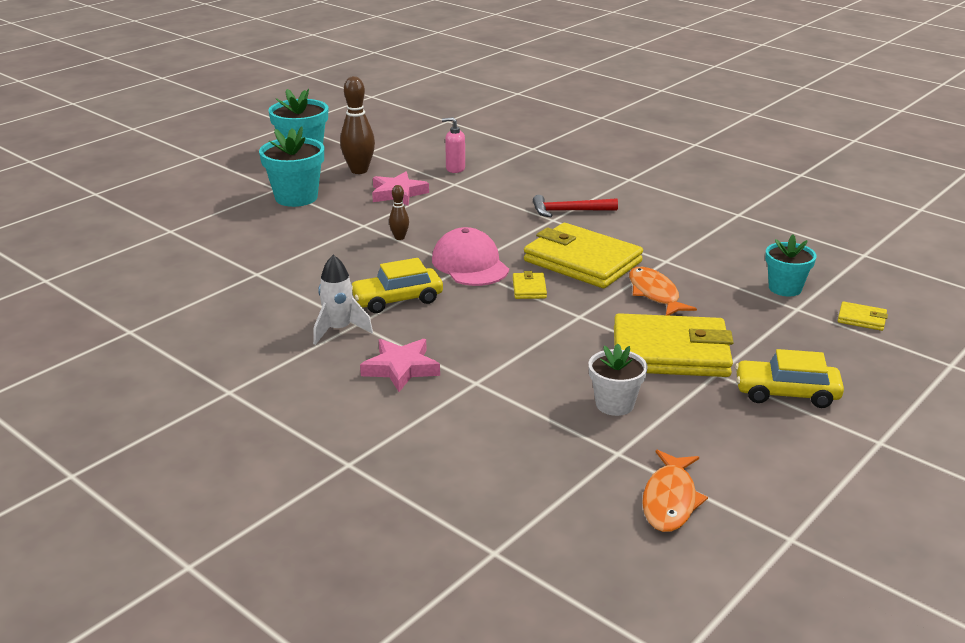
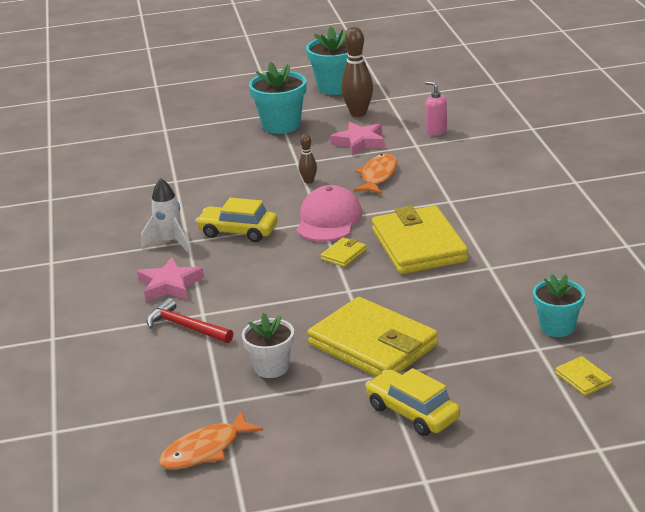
camera: 40 degrees right, 0 degrees up
(569, 211) = (475, 197): red hammer -> red hammer (186, 327)
(655, 294) = (435, 293): orange fish -> orange fish (378, 176)

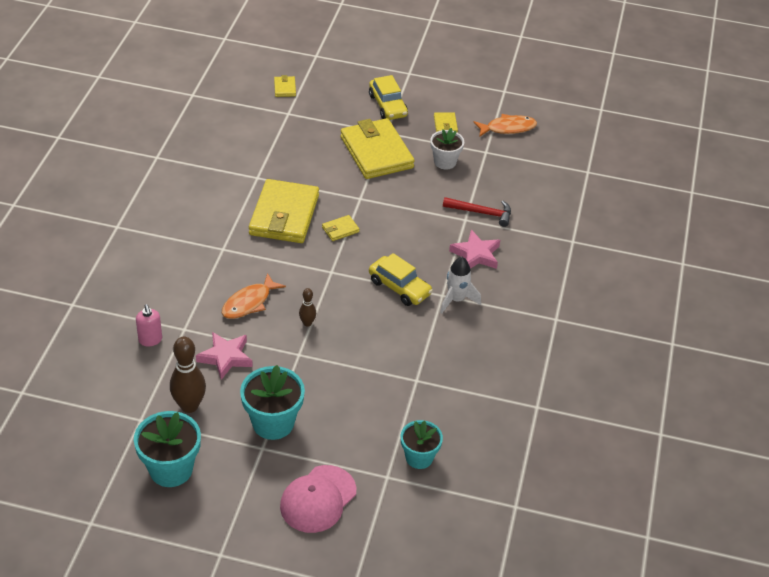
camera: 160 degrees left, 15 degrees up
(186, 327) = (481, 213): red hammer -> red hammer turned 45 degrees counterclockwise
(305, 418) = (445, 124): none -> yellow wallet
(328, 220) = (325, 269): pink cap -> pink cap (318, 499)
(557, 327) = (264, 121): turquoise flower pot -> turquoise flower pot (419, 457)

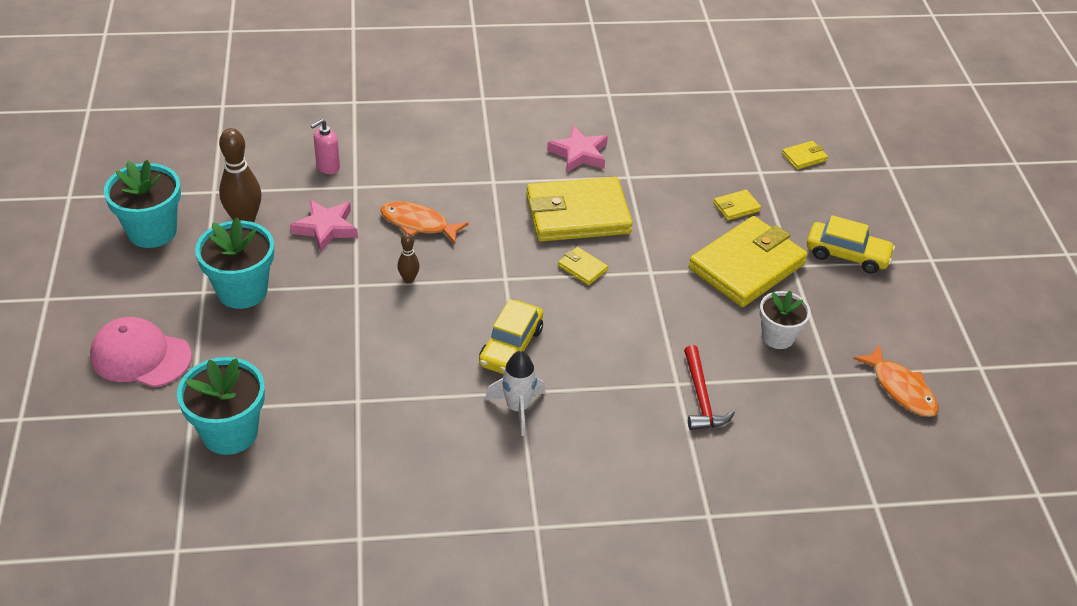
camera: 70 degrees right, 0 degrees up
(388, 106) = (847, 255): yellow car -> yellow car turned 120 degrees counterclockwise
(419, 457) = (230, 432): turquoise flower pot -> turquoise flower pot, size x1.53
(445, 124) = (854, 320): yellow wallet -> yellow wallet (736, 207)
(476, 254) = (615, 410): pink star -> pink star (579, 154)

